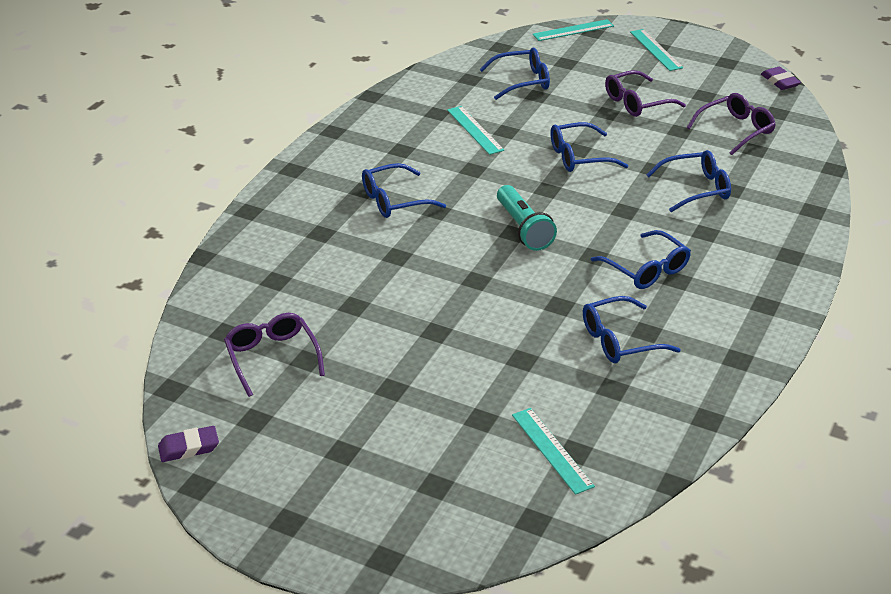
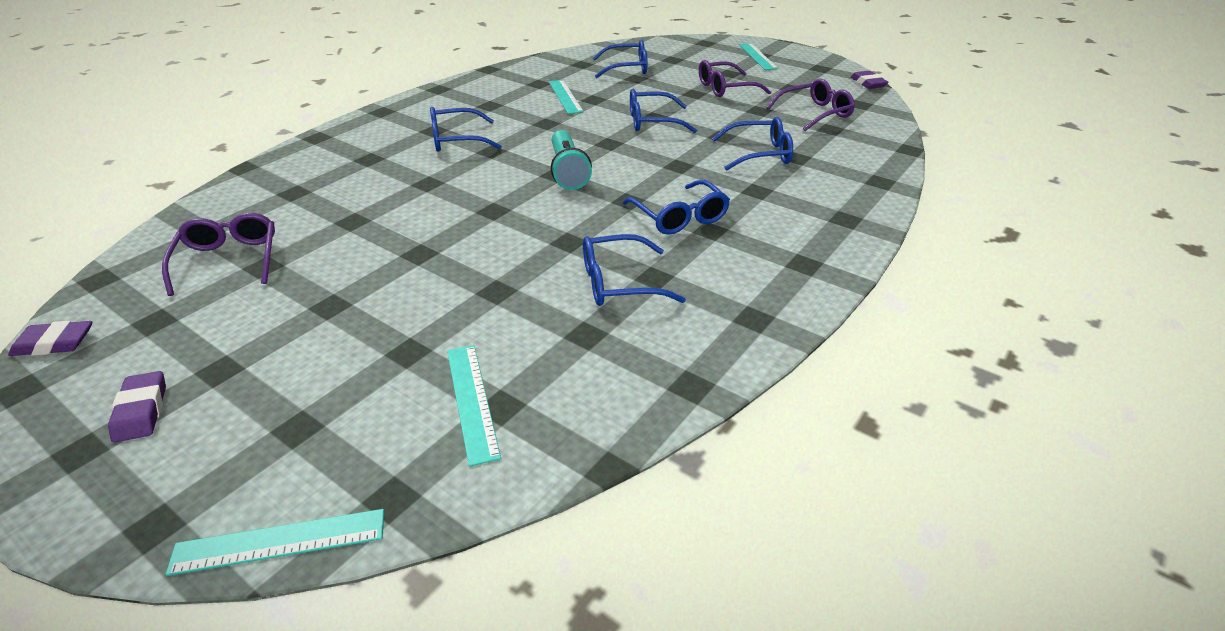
camera: 10 degrees right, 0 degrees up
(308, 488) = (141, 411): none -> purple eraser
(573, 30) = (689, 41): turquoise ruler -> turquoise ruler (279, 541)

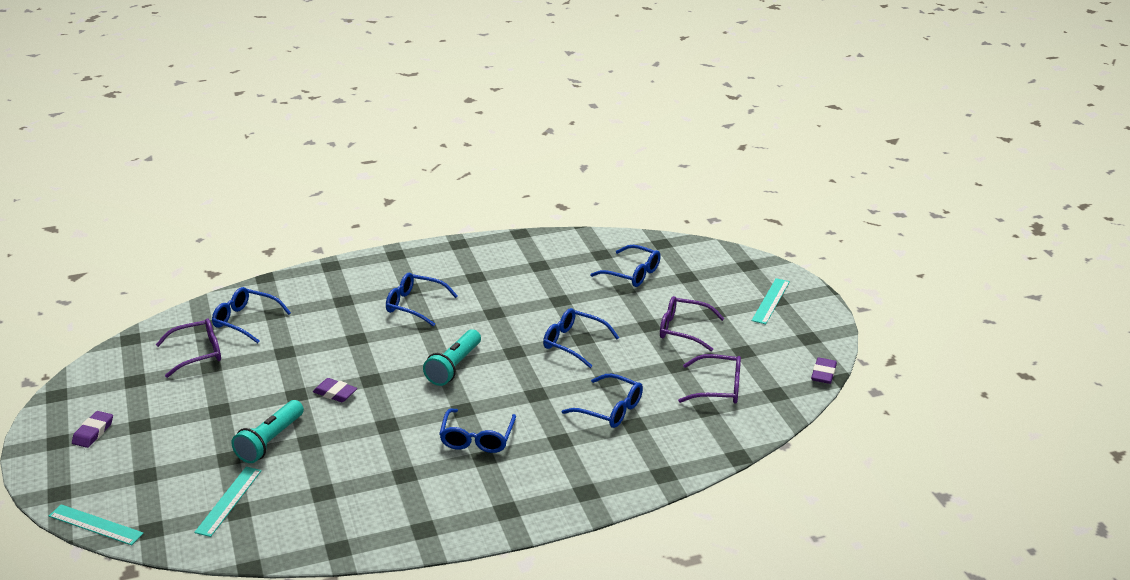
camera: 35 degrees right, 5 degrees down
(54, 343) = (86, 374): purple eraser -> purple eraser (335, 393)
(229, 259) = (198, 353): purple glasses -> purple glasses turned 45 degrees clockwise
(445, 310) = (270, 441): none -> turquoise flashlight
(565, 96) = (541, 289): turquoise ruler -> none
(617, 283) = (378, 468): blue glasses -> blue glasses (245, 320)

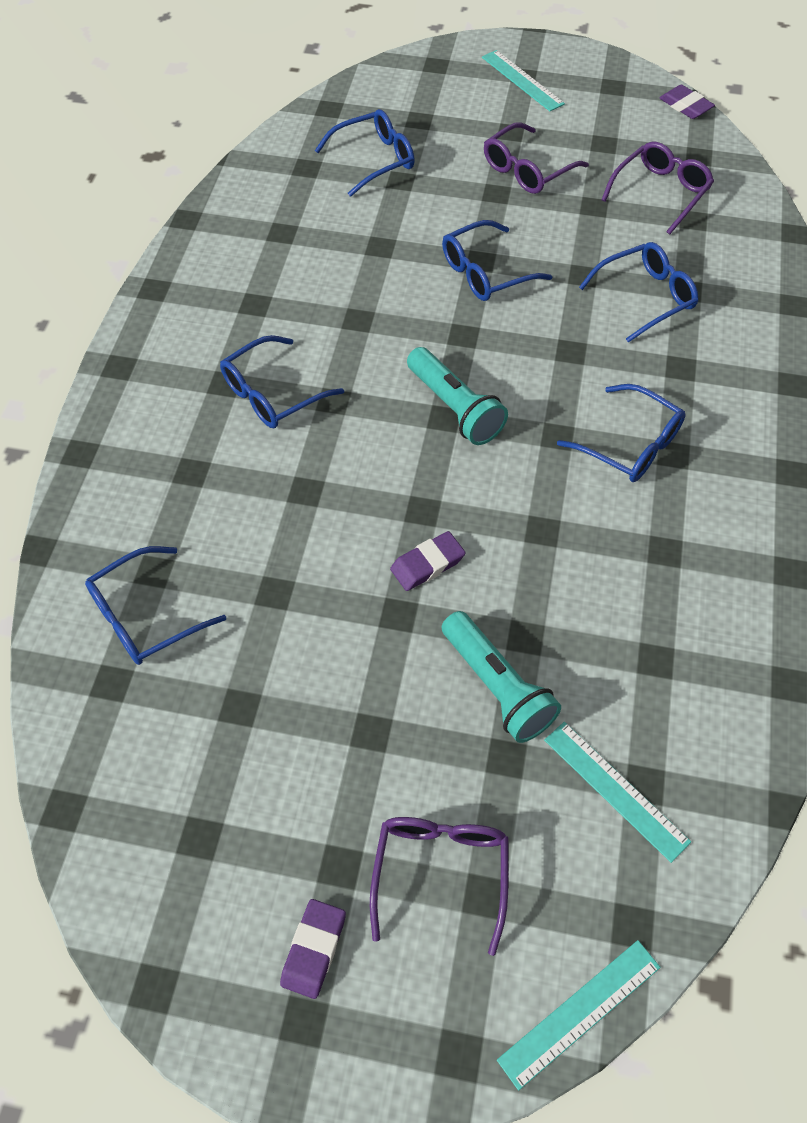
camera: 60 degrees left, 25 degrees up
(93, 432) = (313, 949): purple eraser -> purple eraser turned 60 degrees clockwise
(198, 353) = (189, 713): purple glasses -> purple glasses (441, 871)

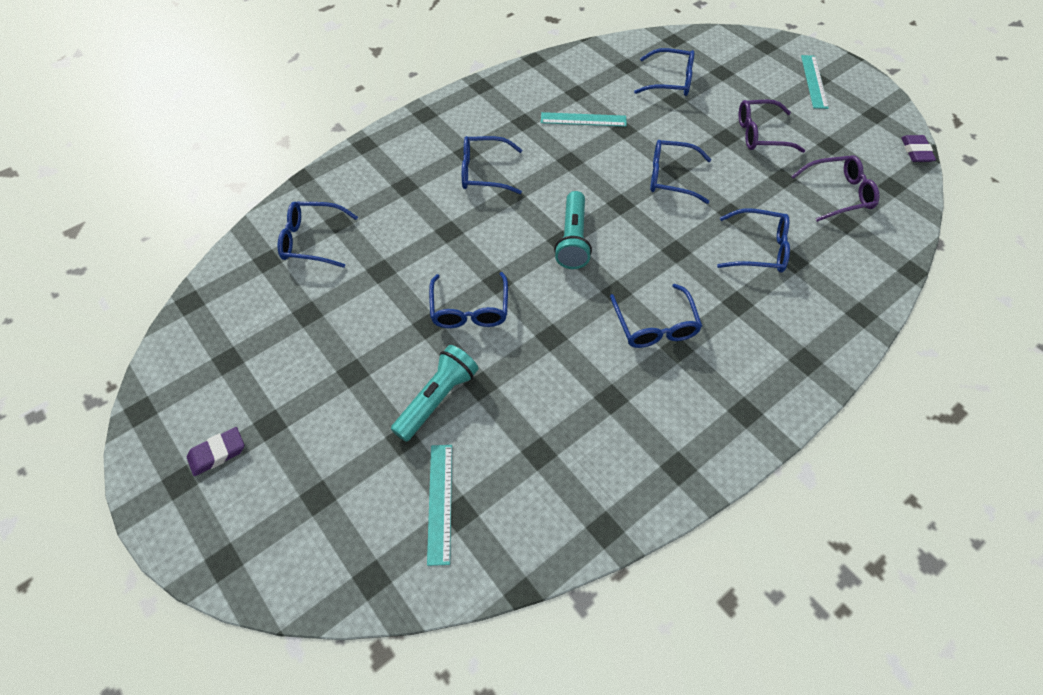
camera: 40 degrees right, 0 degrees up
(427, 564) = (469, 310): purple eraser -> blue glasses
(441, 871) = (311, 467): purple glasses -> none
(496, 686) = (437, 399): turquoise flashlight -> turquoise flashlight turned 150 degrees counterclockwise
(580, 1012) = (298, 596): turquoise ruler -> turquoise ruler (583, 119)

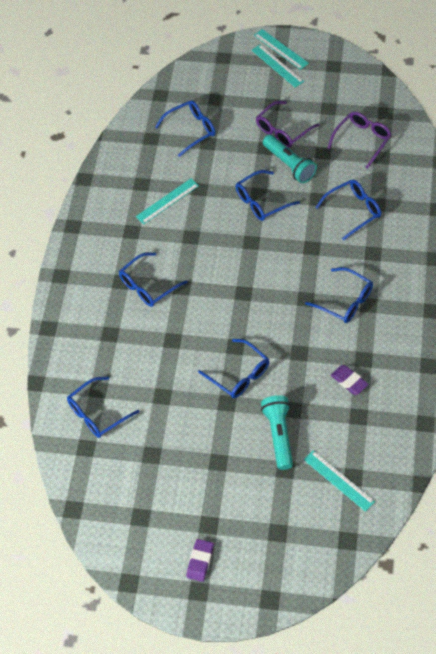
camera: 40 degrees left, 0 degrees up
(573, 239) = (248, 286): turquoise flashlight -> turquoise flashlight (289, 165)
(832, 71) = (281, 49): none -> turquoise ruler
(916, 151) = (378, 77): purple eraser -> purple eraser (349, 381)

